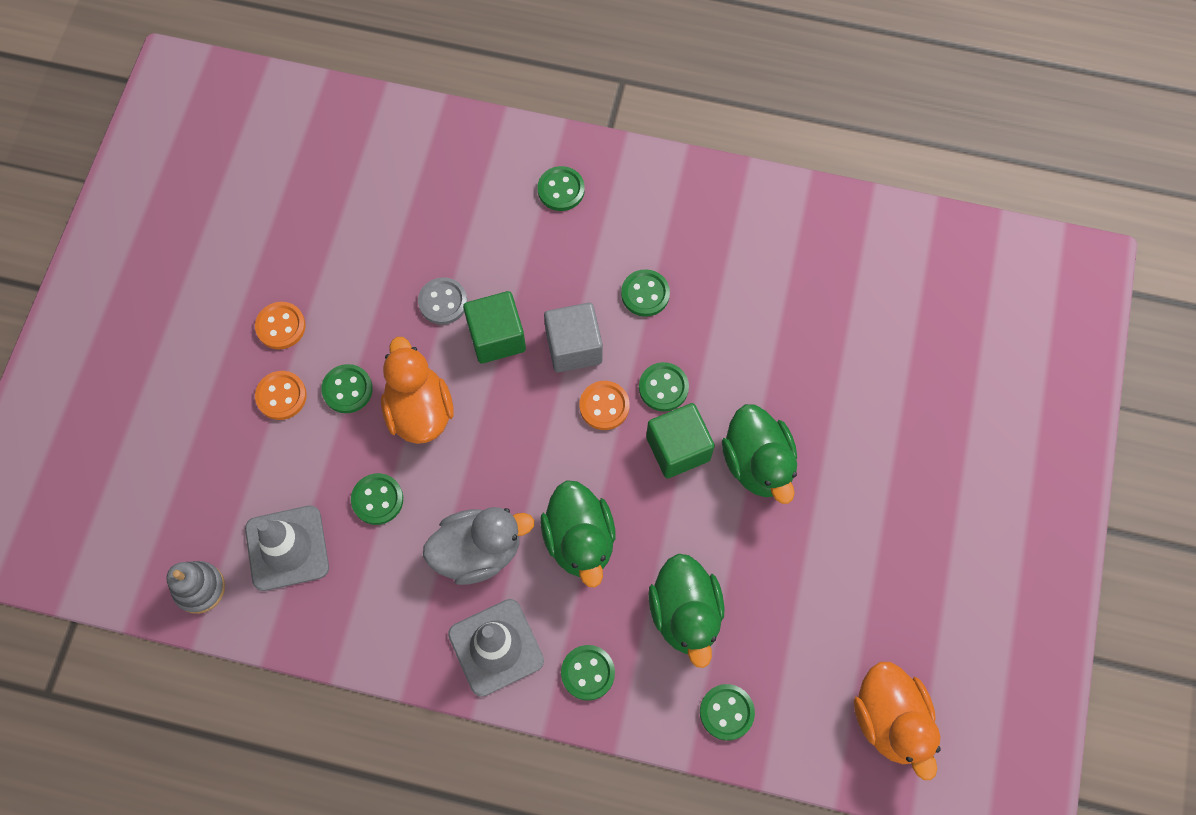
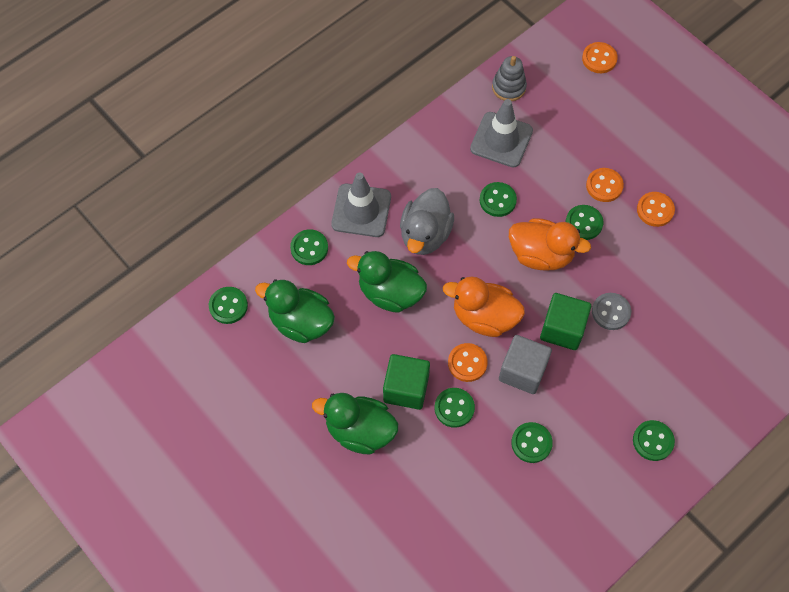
camera: 125 degrees right, 5 degrees down
(88, 506) = (599, 59): none -> orange button
(889, 719) = (150, 392): orange duck -> orange duck (484, 317)

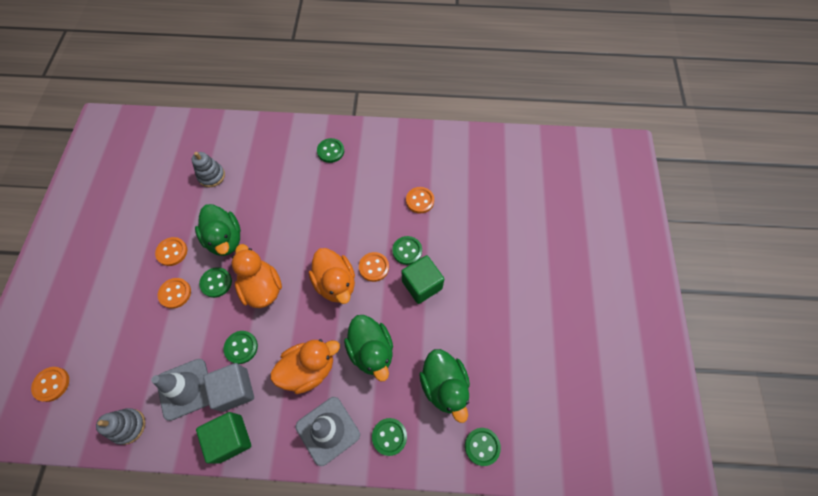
camera: 135 degrees left, 0 degrees up
(360, 431) = (471, 286): green duck -> green duck (225, 239)
(425, 234) = (308, 369): grey duck -> orange duck
(499, 474) = (420, 201): none -> orange button
(522, 371) = (350, 236): grey cube -> grey cube (235, 390)
(531, 443) = (387, 200): green button -> none
(562, 329) = (304, 237): green cube -> green cube (230, 438)
(611, 312) = (269, 223): grey button -> none
(725, 301) = (211, 176): none -> grey stacking toy

